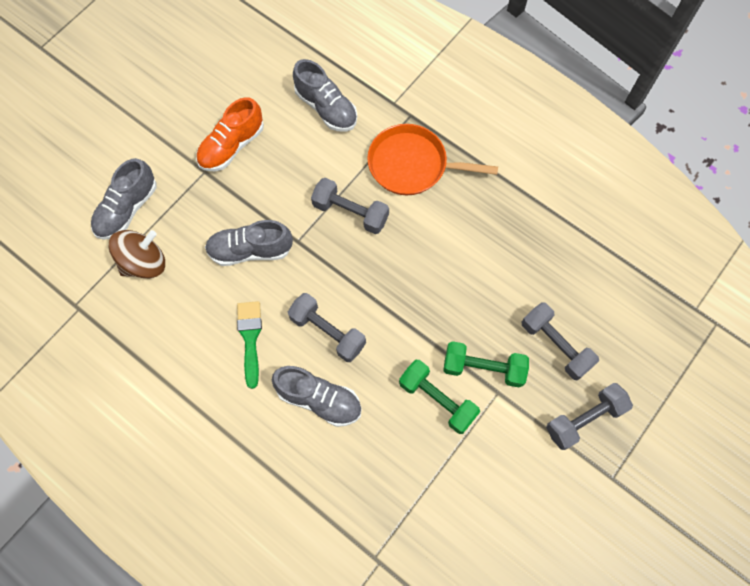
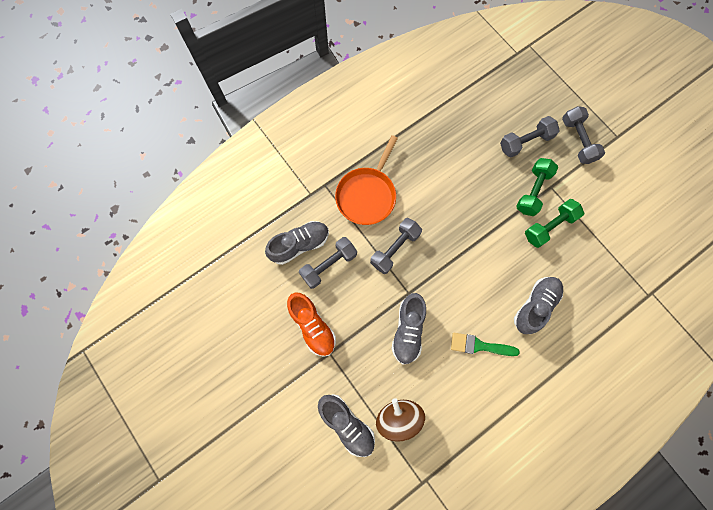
camera: 75 degrees left, 5 degrees up
(327, 332) = (486, 288): grey dumbbell -> grey dumbbell (329, 265)

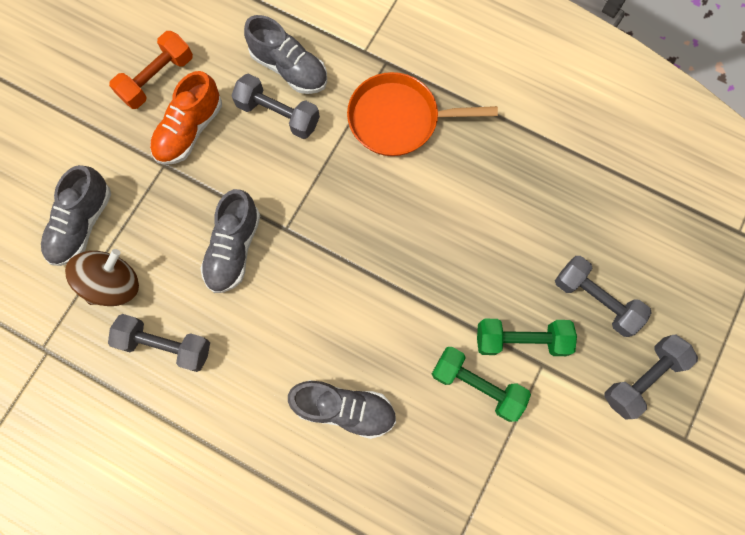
camera: 65 degrees right, 0 degrees up
(263, 333) = (157, 79): none -> orange dumbbell
(395, 249) = (339, 186): grey dumbbell -> grey dumbbell (165, 345)
(408, 330) = (234, 249): grey shoe -> grey shoe turned 60 degrees counterclockwise
(479, 346) = (253, 351): green brush -> none

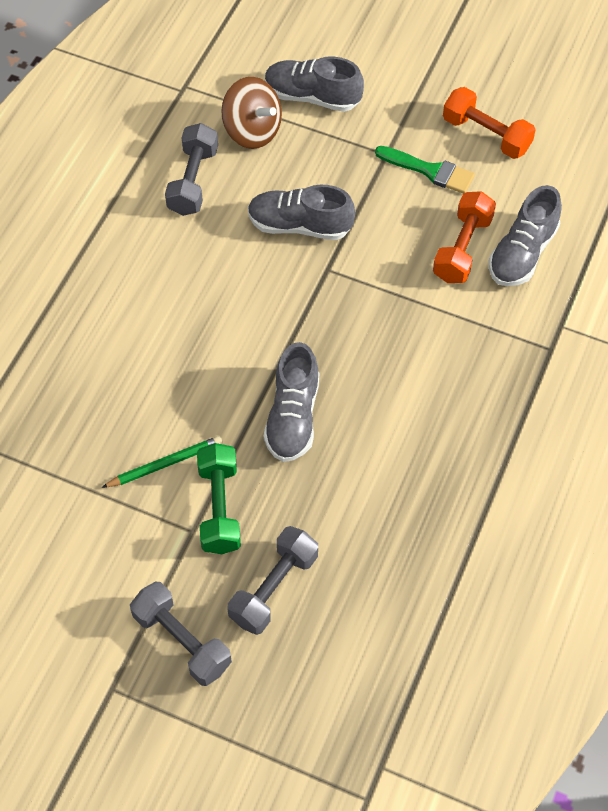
camera: 85 degrees right, 15 degrees down
(189, 130) = (430, 171): orange shoe -> green brush
(278, 114) = (462, 248): grey dumbbell -> orange dumbbell
(344, 408) = (135, 340): grey shoe -> grey shoe (293, 417)
(398, 119) = (476, 367): orange pan -> none
(477, 385) = (165, 464): green dumbbell -> green pencil

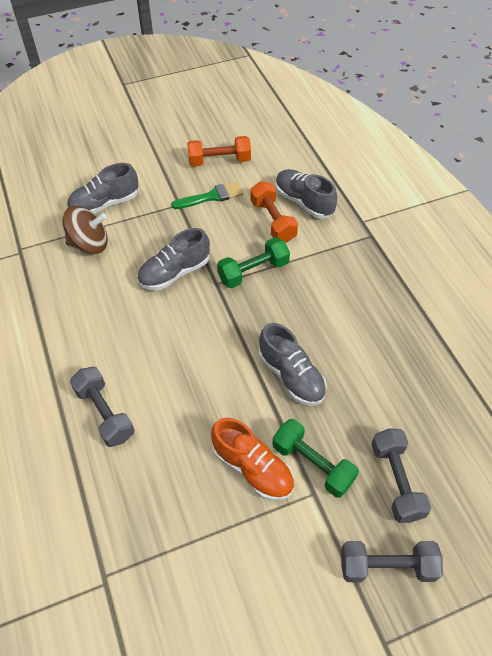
camera: 45 degrees left, 5 degrees down
(165, 464) = (252, 468): green pencil -> orange shoe
(193, 181) = (83, 295): grey dumbbell -> grey dumbbell (105, 413)
(377, 286) = (253, 271): none -> green dumbbell
(522, 253) = (303, 202): grey shoe -> grey shoe turned 150 degrees clockwise

